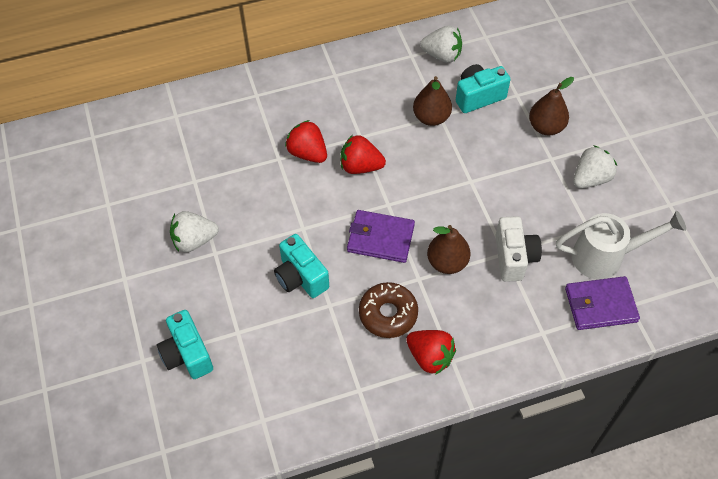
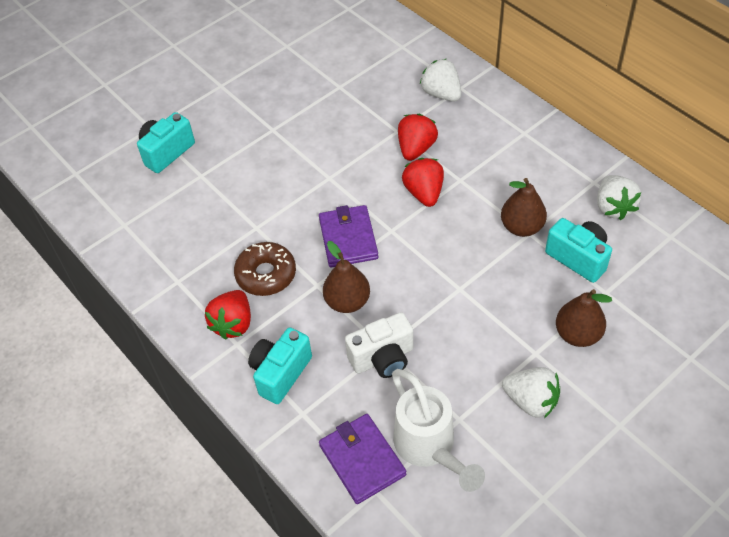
camera: 70 degrees right, 5 degrees down
(194, 240) = (278, 111): white strawberry -> white strawberry (441, 94)
(301, 277) = (275, 196): turquoise camera -> turquoise camera (280, 373)

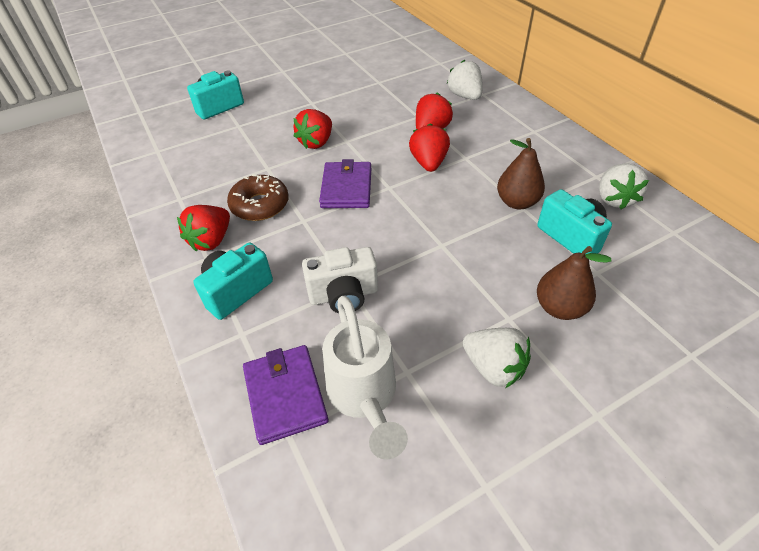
camera: 10 degrees right, 5 degrees down
(297, 185) = (316, 142): none -> red strawberry
(347, 302) = (326, 239): brown pear -> none

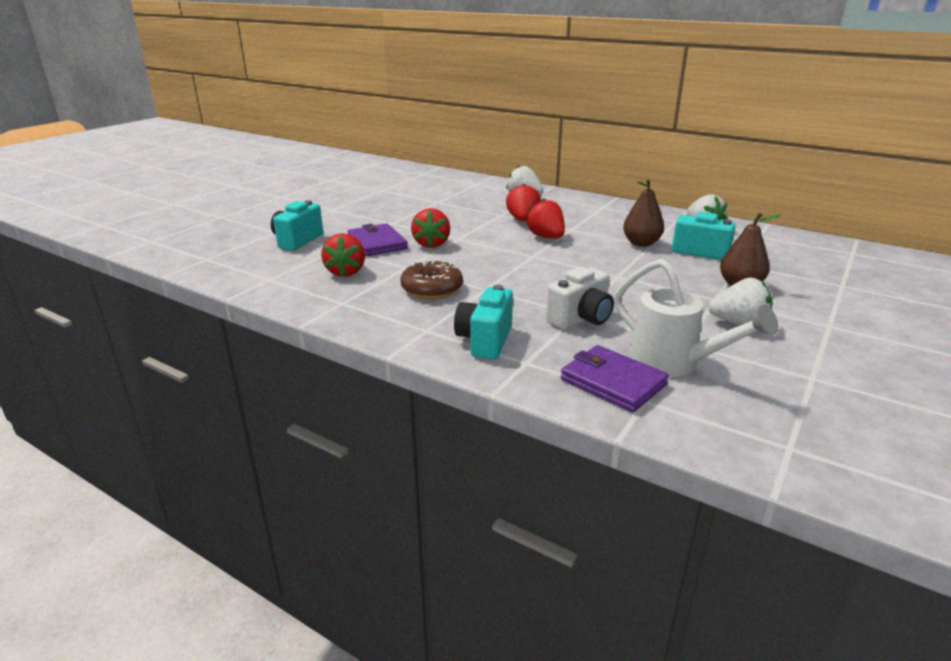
camera: 30 degrees left, 20 degrees down
(211, 240) = (415, 319): red strawberry -> red strawberry (346, 272)
(346, 188) = (497, 263): purple wallet -> purple wallet (377, 243)

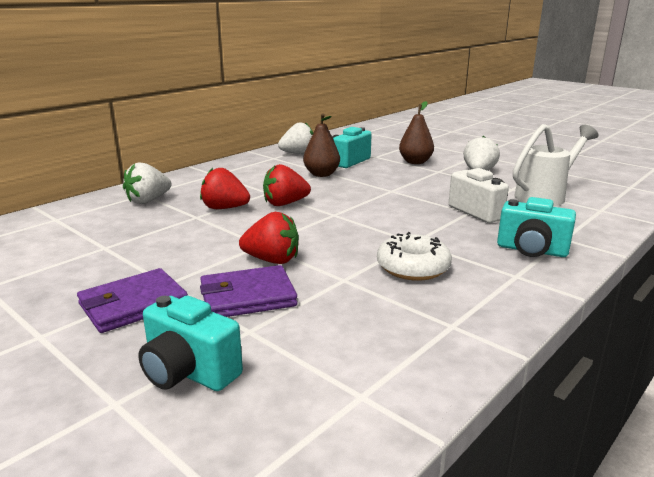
camera: 80 degrees left, 5 degrees down
(346, 272) = (349, 322): red strawberry -> none
(432, 289) = (413, 267): brown donut -> white donut
(612, 382) = (581, 215): purple wallet -> purple wallet (133, 304)

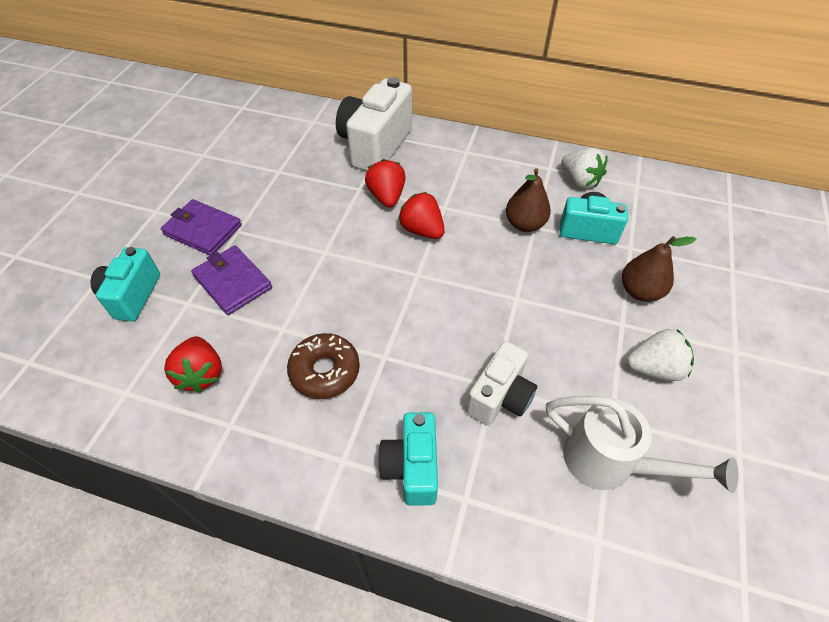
camera: 65 degrees right, 30 degrees up
(148, 201) = (375, 146): white strawberry -> white camera
(272, 260) = (297, 271): red strawberry -> red strawberry (201, 374)
(413, 267) = (325, 371): white donut -> brown donut

